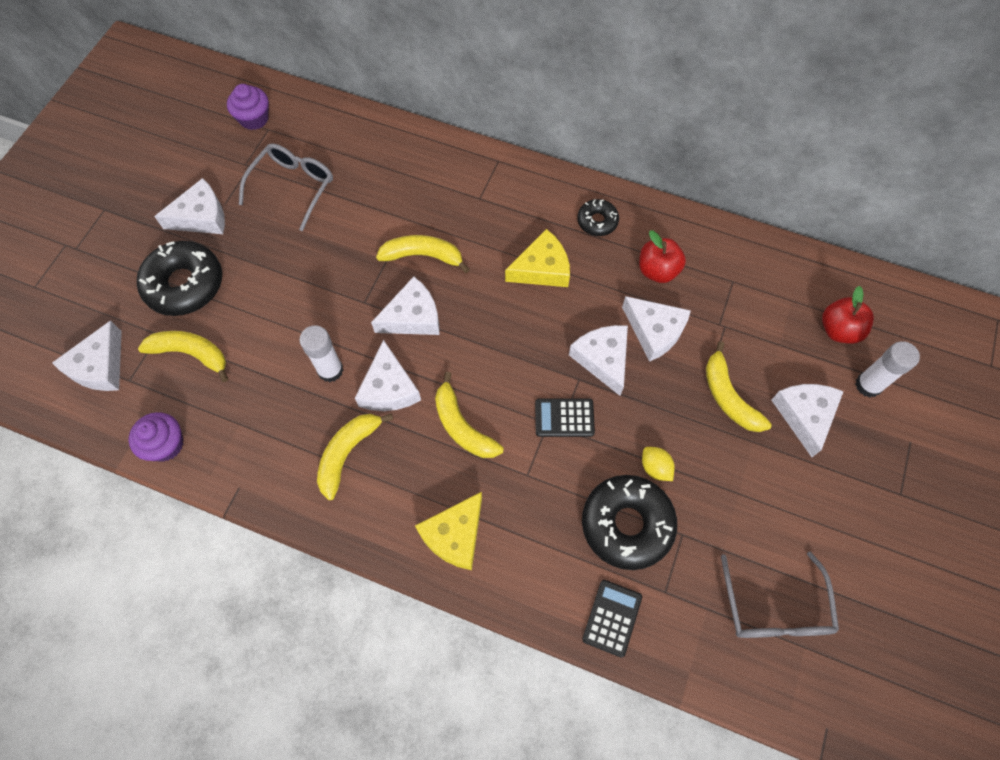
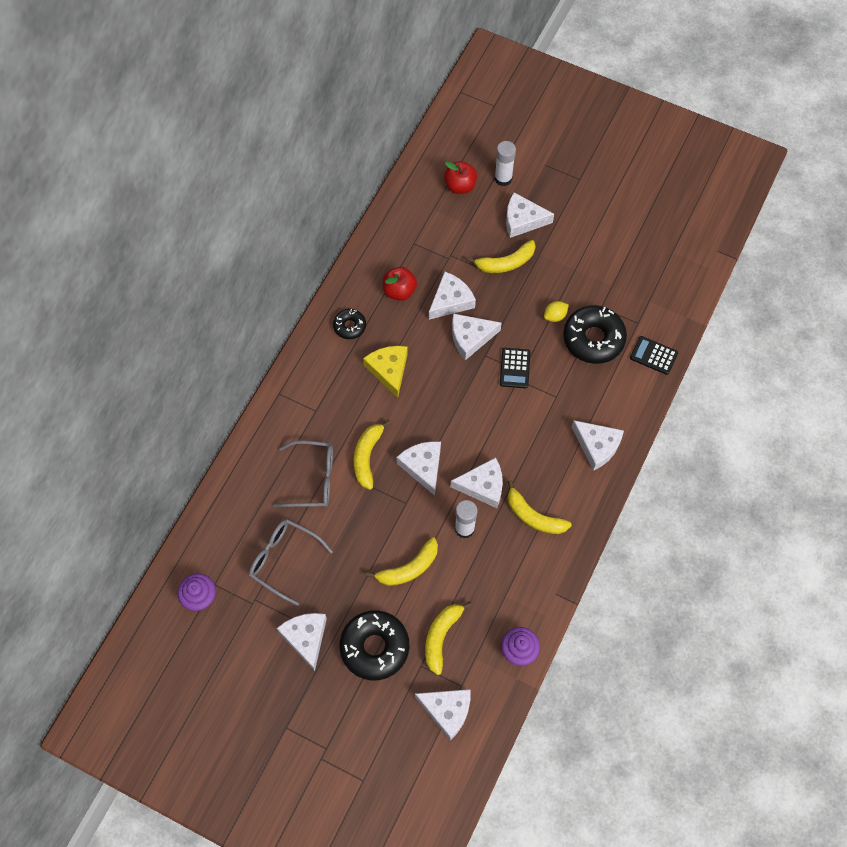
camera: 85 degrees left, 0 degrees up
(455, 535) = (597, 446): yellow cheese -> white cheese
(462, 426) = (517, 436): yellow banana -> yellow banana (408, 568)
(774, 609) = (649, 264): grey glasses -> grey glasses (313, 479)

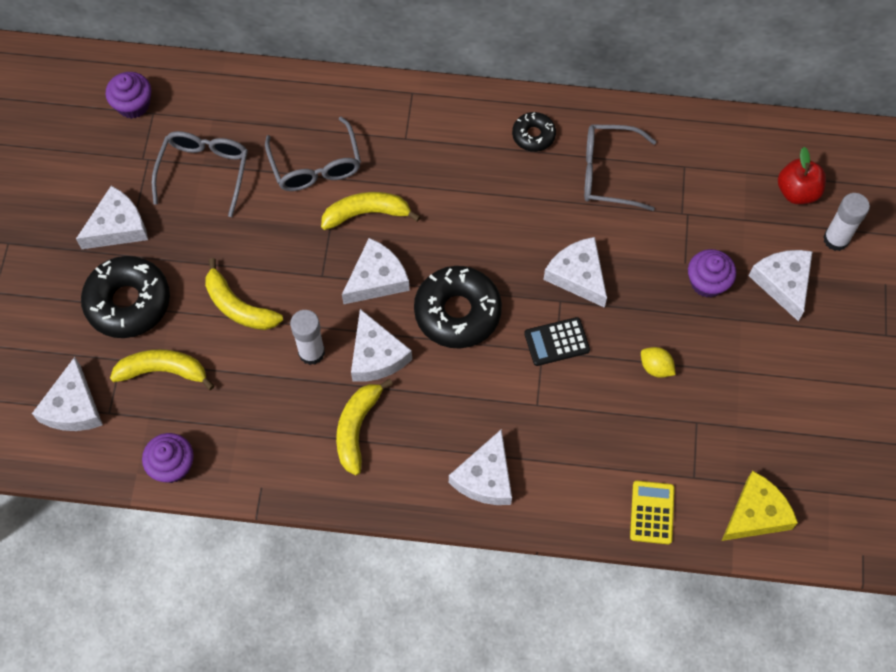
camera: 70 degrees right, 0 degrees up
(389, 370) = (492, 198): yellow cheese -> yellow cheese (756, 514)
(399, 291) = (607, 173): red apple -> grey glasses
(451, 301) = (621, 236): white cheese -> none
(505, 263) = (707, 282): yellow banana -> purple cupcake
(593, 339) = (643, 426): black donut -> black donut (457, 312)
(653, 355) = (652, 512): black calculator -> yellow calculator

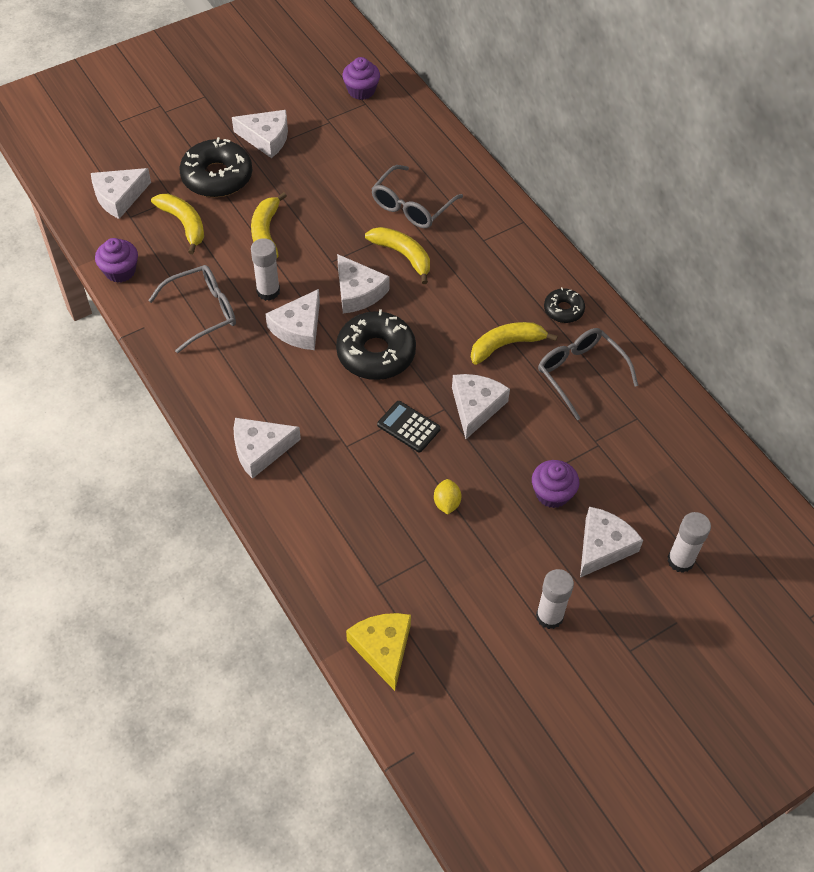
camera: 50 degrees right, 10 degrees down
(204, 171) = (349, 154): grey glasses -> grey glasses (203, 312)
(357, 428) = (233, 351): yellow banana -> yellow banana (506, 345)
(377, 279) = (358, 292): white cheese -> white cheese turned 45 degrees clockwise
(652, 512) = (322, 574): yellow calculator -> none
(756, 514) = (383, 648): yellow cheese -> yellow cheese turned 120 degrees counterclockwise
(797, 191) = (695, 507): red apple -> none
(816, 369) = (549, 616): none -> white glue stick

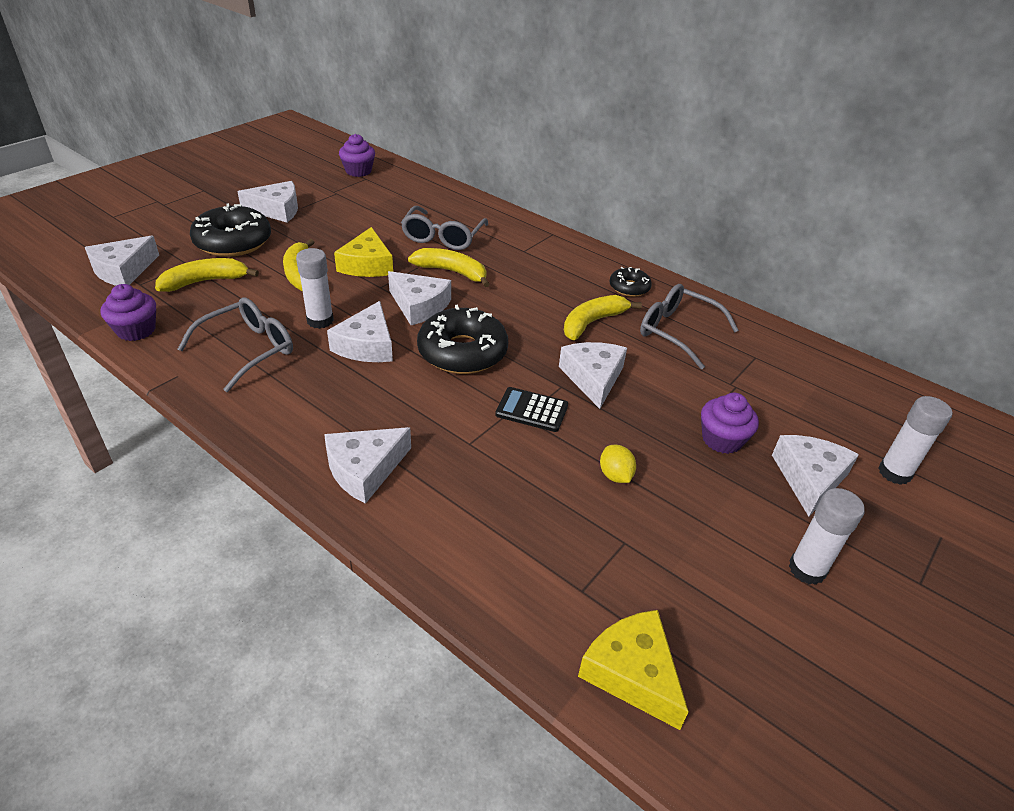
camera: 20 degrees left, 15 degrees down
(184, 224) = (205, 281): yellow banana -> yellow banana turned 60 degrees counterclockwise
(328, 230) = (367, 265): none -> yellow cheese

